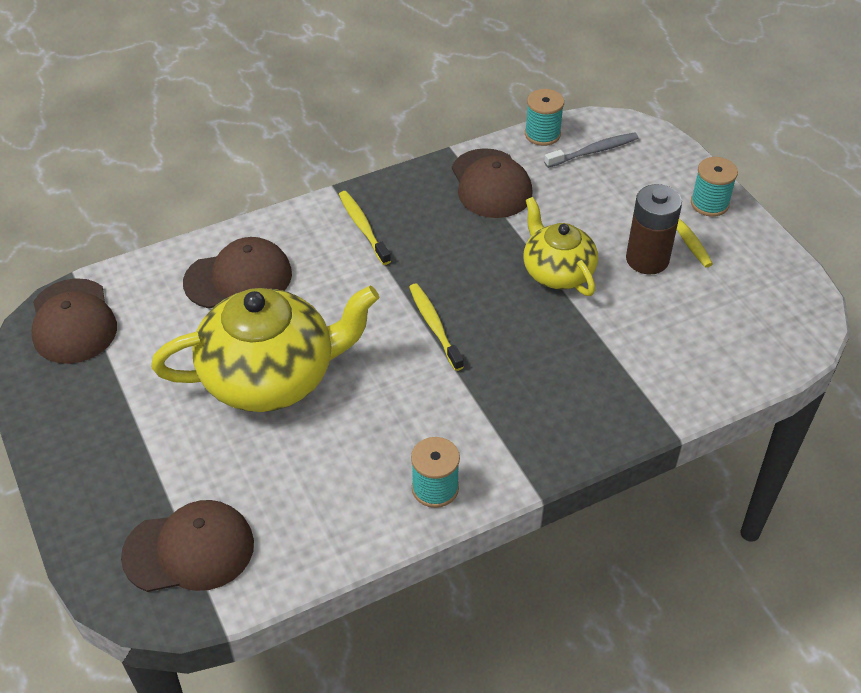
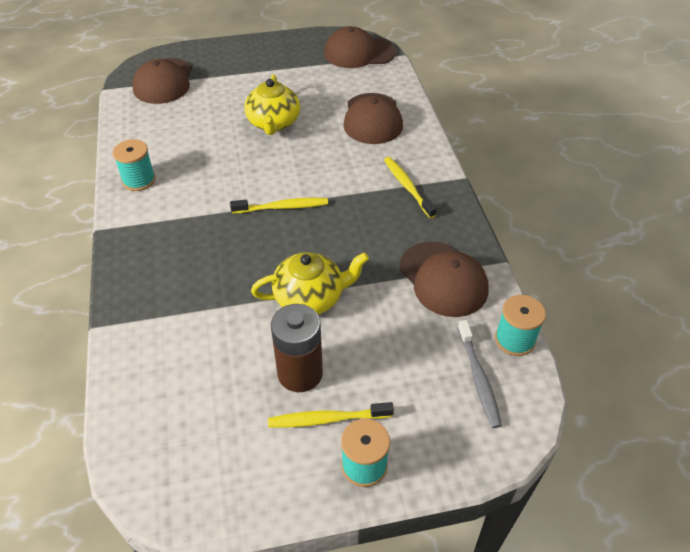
camera: 105 degrees right, 0 degrees up
(271, 377) = (273, 123): yellow teapot -> yellow teapot, size x0.59
(363, 227) = (407, 187): yellow toothbrush -> yellow toothbrush turned 105 degrees counterclockwise
(491, 184) = (443, 279): brown cap -> brown cap turned 120 degrees counterclockwise

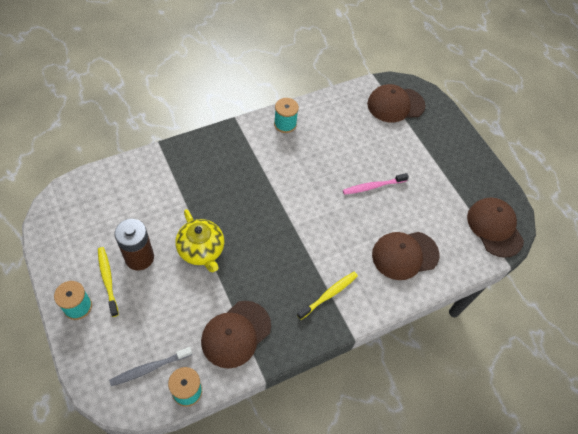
camera: 70 degrees right, 10 degrees up
(273, 123) = (373, 186): yellow teapot -> pink toothbrush
(282, 207) = (282, 214): yellow toothbrush -> none

